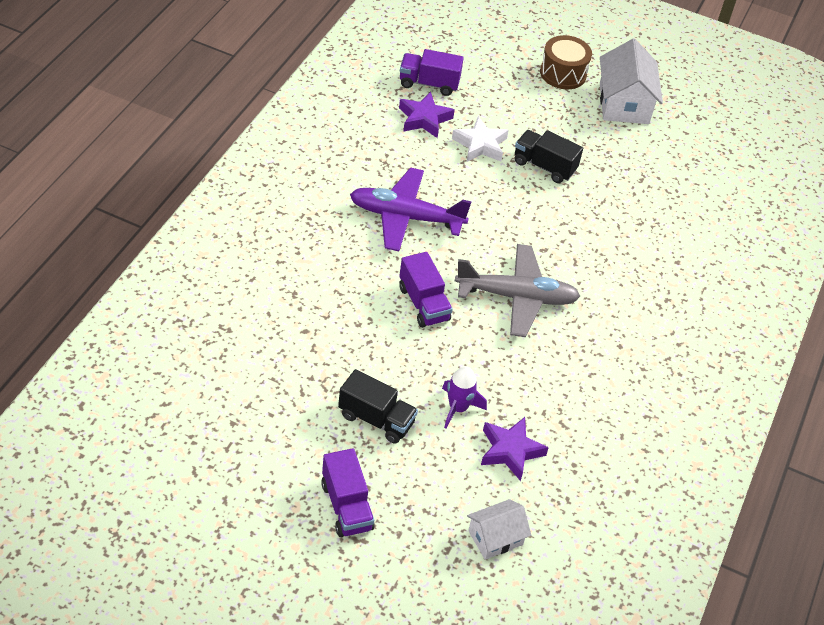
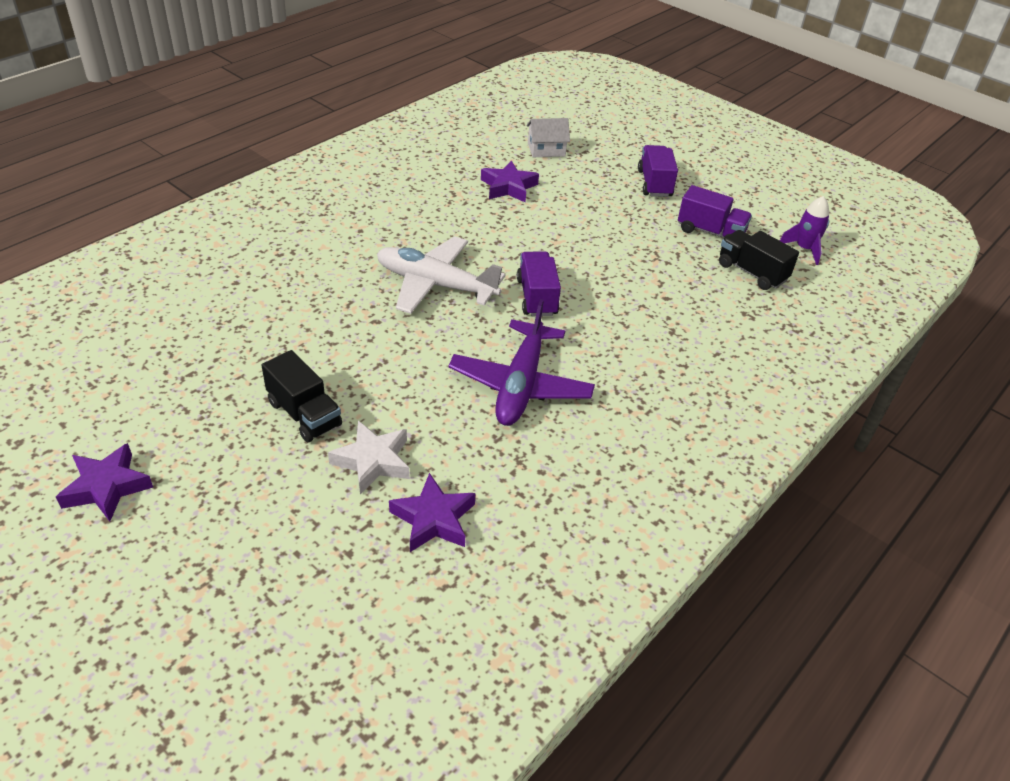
camera: 160 degrees left, 5 degrees down
(376, 419) = (615, 225): black truck -> black truck (752, 272)
(405, 217) = (520, 385): purple plane -> purple plane turned 75 degrees clockwise
(429, 84) = (394, 586): purple truck -> purple truck (710, 232)
(458, 408) = (539, 218): purple rocket -> purple rocket (804, 249)
(517, 297) = (435, 285): grey plane -> white plane
(563, 73) = (156, 563): brown drum -> none
(624, 103) = (107, 487): white house -> purple star

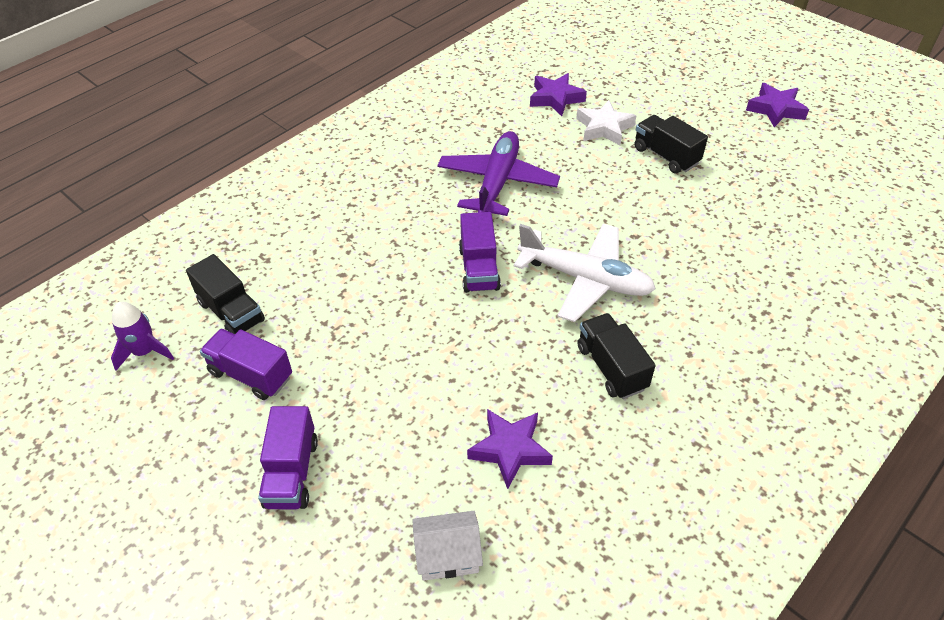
camera: 175 degrees left, 5 degrees up
(427, 224) = (611, 367): none -> black truck

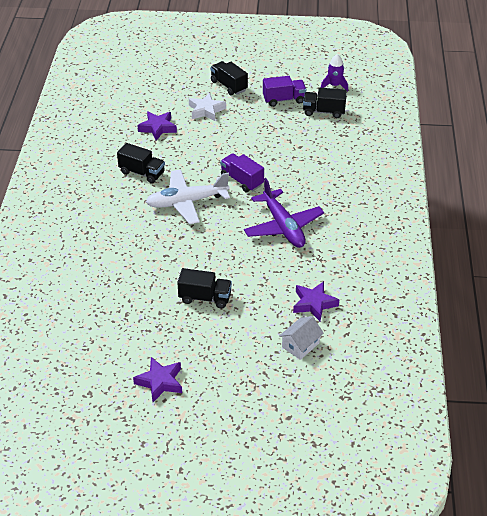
camera: 140 degrees right, 5 degrees down
(291, 473) = (229, 86): purple truck -> black truck
(448, 554) = (151, 94): white house -> white house (300, 345)
(604, 128) = (261, 298): white star -> white star (206, 110)

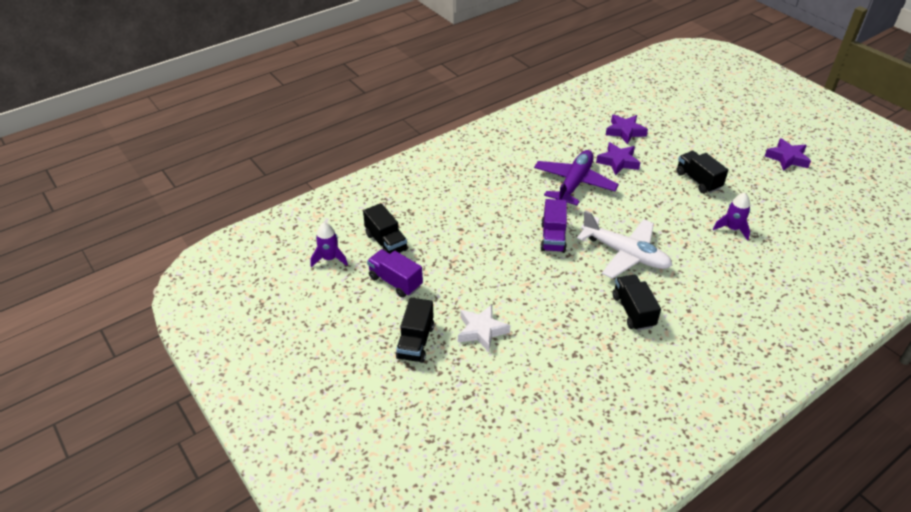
camera: 130 degrees left, 0 degrees up
(139, 272) = (732, 229): none -> purple rocket
(157, 128) = (557, 350): purple star -> purple star (618, 162)
(300, 345) = (666, 120): white house -> none

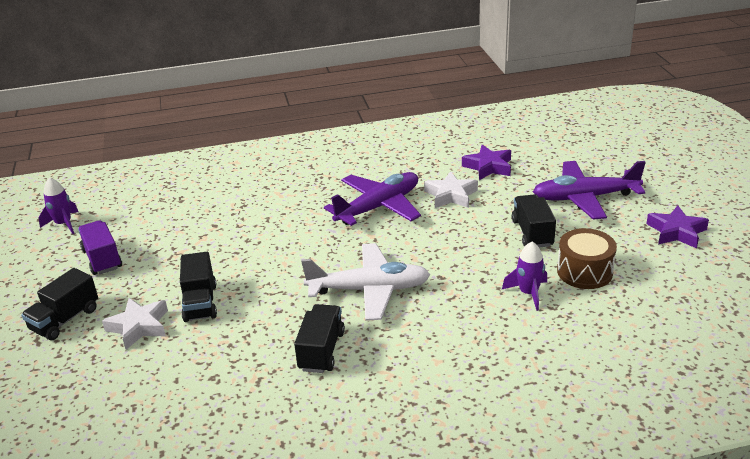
camera: 25 degrees right, 10 degrees down
(386, 242) = (129, 221): black truck -> black truck (200, 303)
(553, 237) = (303, 255): purple truck -> none
(618, 162) = (451, 195): purple star -> white star
(625, 254) = (369, 290): white plane -> white plane turned 60 degrees counterclockwise
(710, 144) = (584, 198): none -> purple plane
(754, 203) = (584, 272): none -> brown drum

